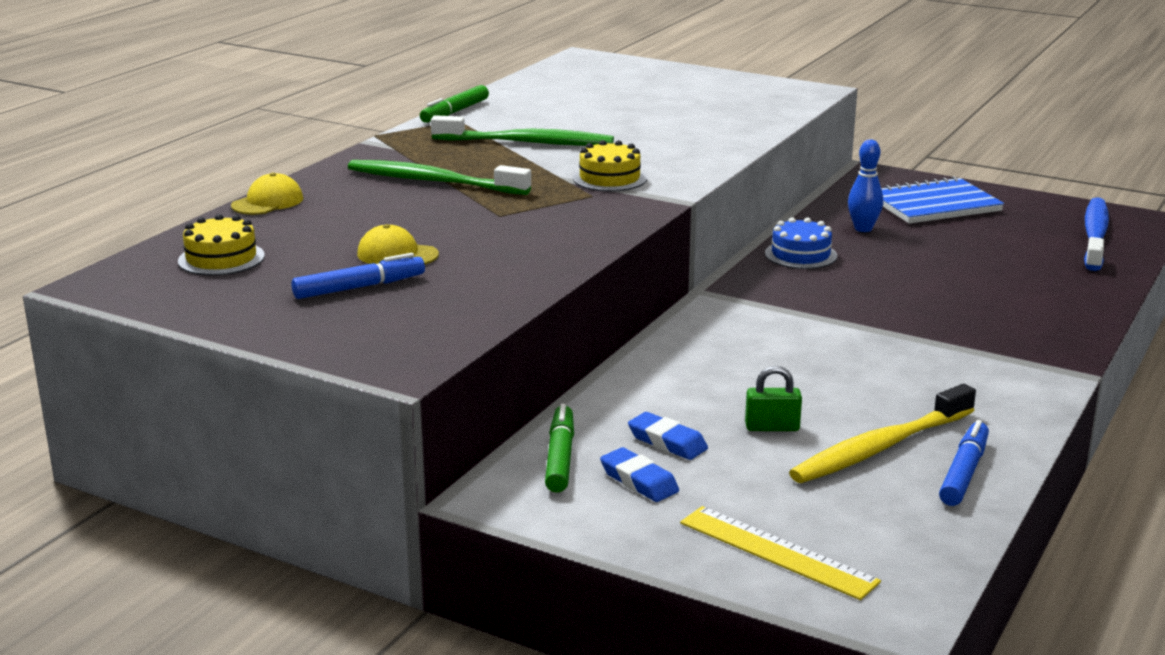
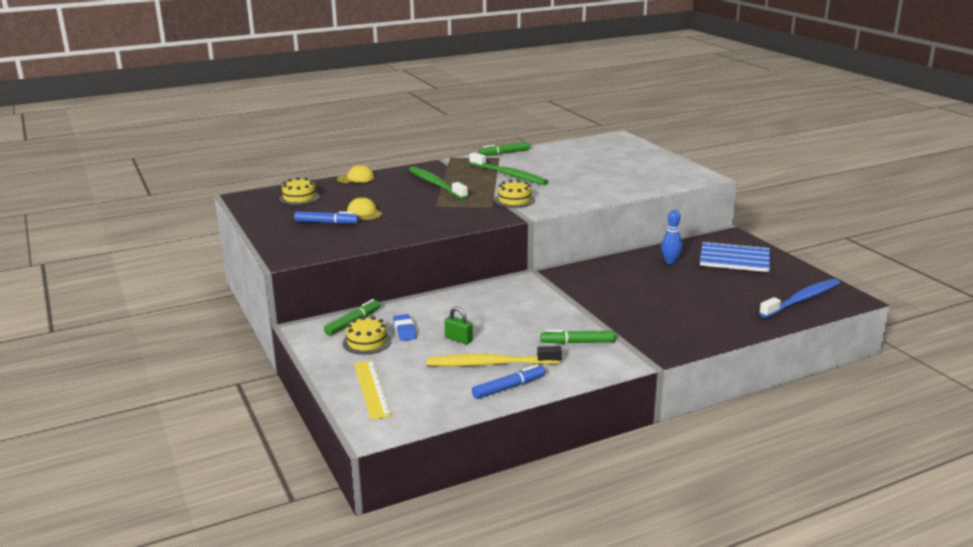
camera: 35 degrees right, 0 degrees up
(639, 481) = (367, 342): blue eraser -> yellow cake
(800, 255) = (613, 266): blue cake -> none
(939, 376) = (577, 342): none -> green marker

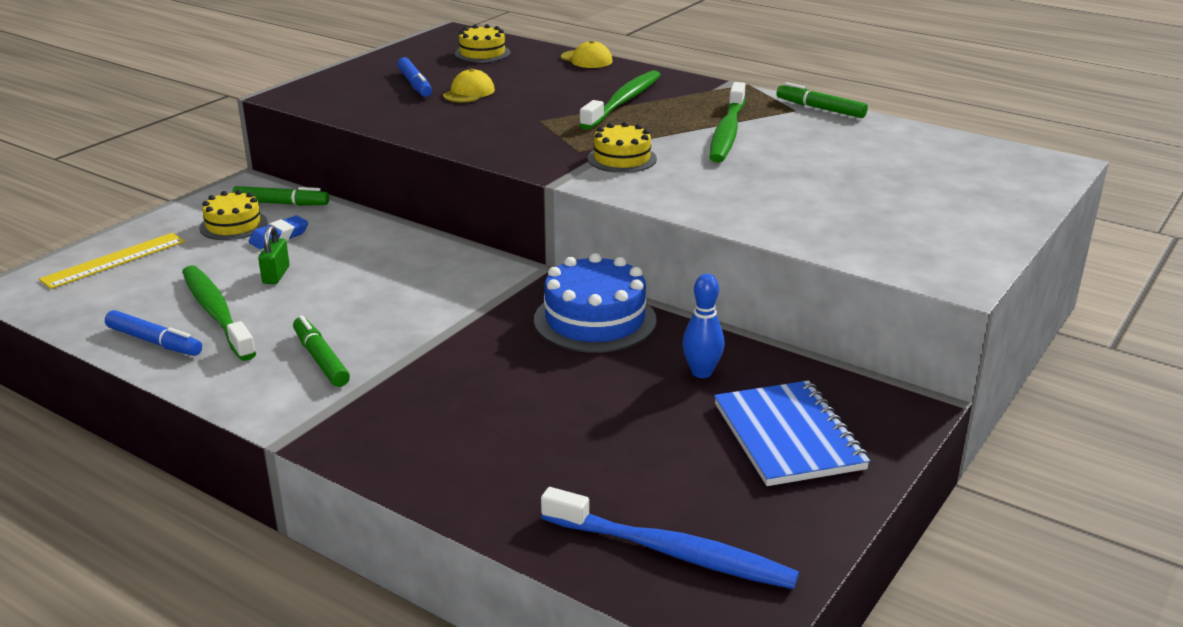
camera: 60 degrees right, 5 degrees up
(490, 364) = (216, 313): yellow toothbrush -> green toothbrush
(600, 271) = (595, 320): none -> blue cake

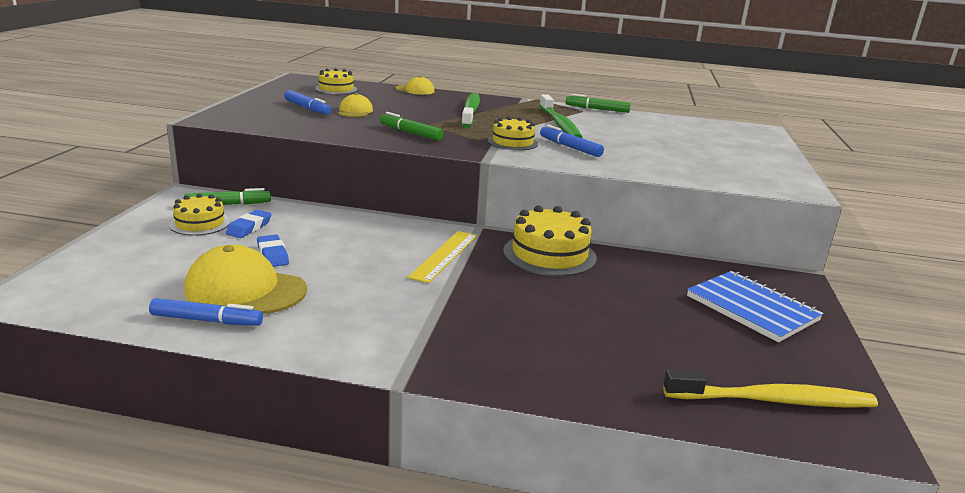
camera: 25 degrees left, 5 degrees down
(114, 260) = (108, 261): yellow ruler -> yellow ruler (444, 256)
(216, 313) = (245, 289): green toothbrush -> yellow cap
(276, 275) = (272, 255): green padlock -> blue eraser
(321, 359) = (372, 311): green marker -> green marker (410, 133)
(595, 320) = (549, 254): blue cake -> yellow cake
(672, 552) = (773, 400): blue toothbrush -> yellow toothbrush
(693, 173) = (570, 147): none -> blue marker
(701, 372) = (655, 277): blue bowling pin -> none

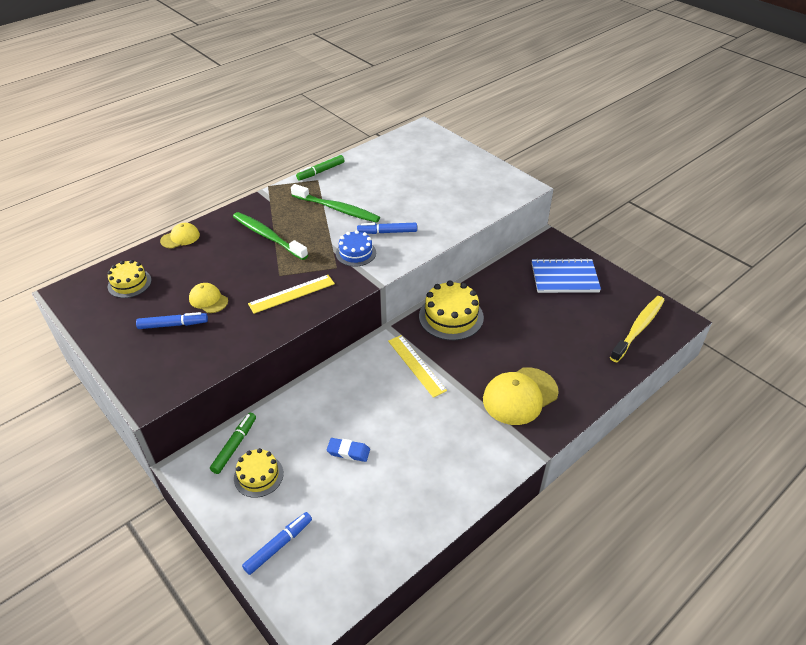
camera: 50 degrees left, 20 degrees up
(207, 320) = (419, 519): blue marker -> blue marker (278, 545)
(245, 289) = (390, 485): yellow cap -> yellow cap (520, 396)
(249, 228) = (291, 448): blue eraser -> none
(410, 133) = (291, 293): green marker -> yellow ruler
(512, 142) = (355, 253): yellow cake -> blue cake

